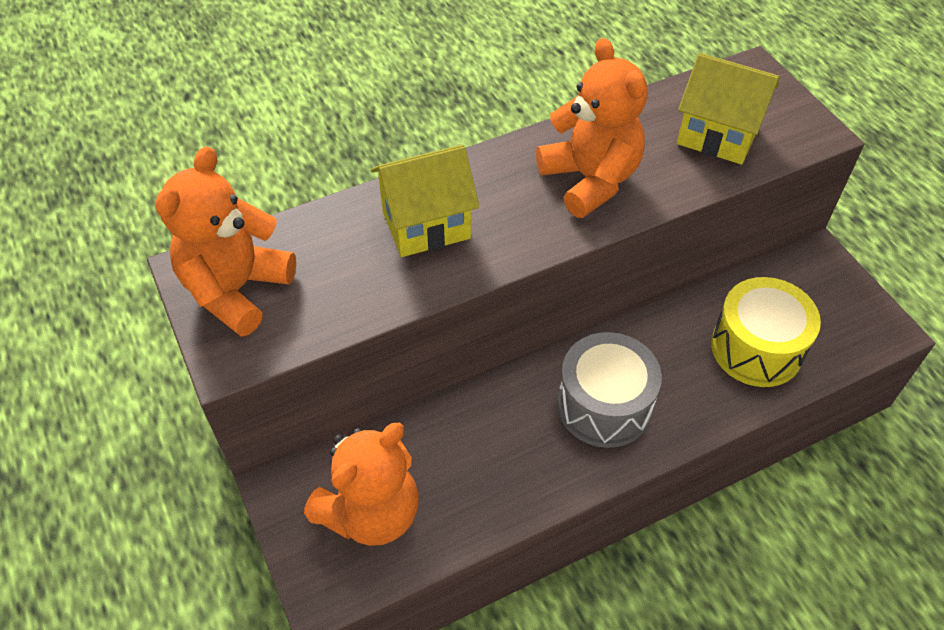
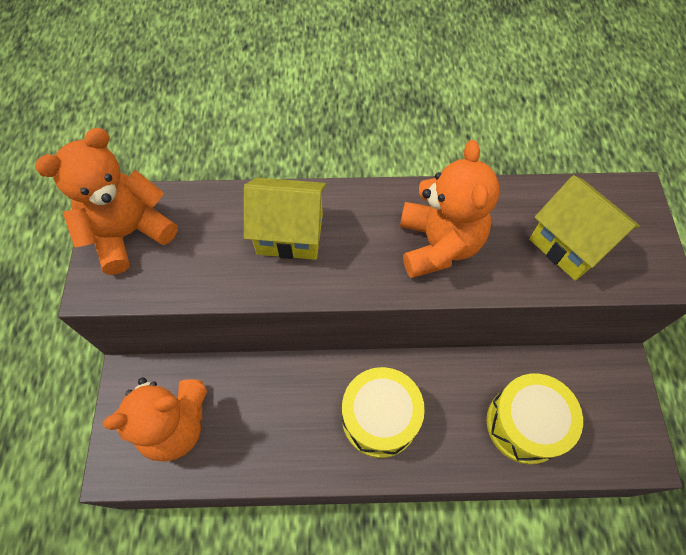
camera: 25 degrees right, 10 degrees up
(604, 405) = (379, 418): grey drum -> yellow drum

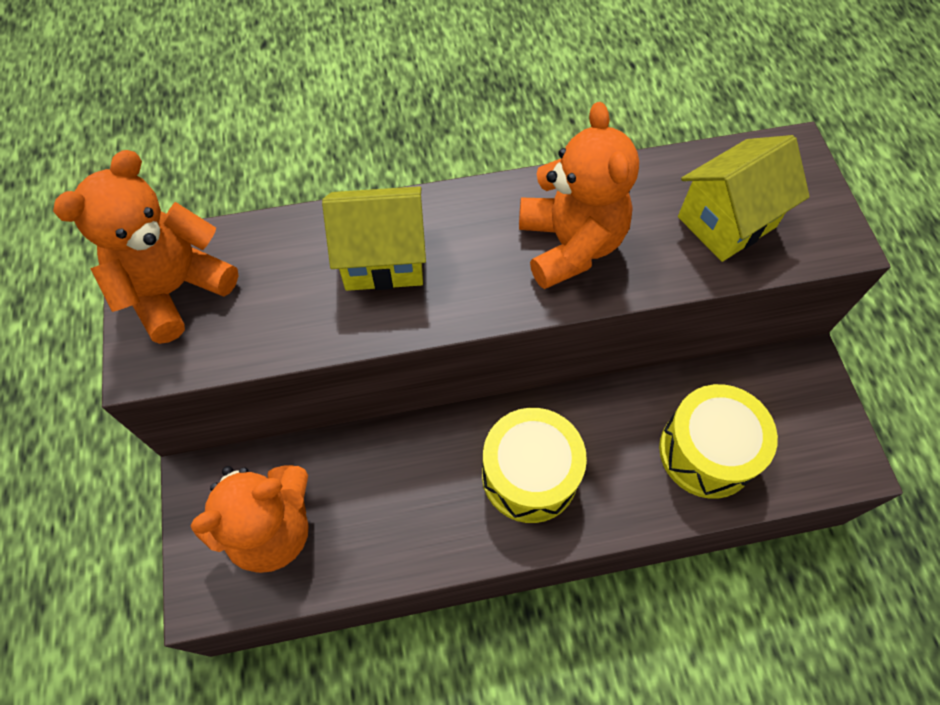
camera: 10 degrees left, 0 degrees up
(569, 245) = (726, 222): yellow house -> yellow house turned 75 degrees counterclockwise

